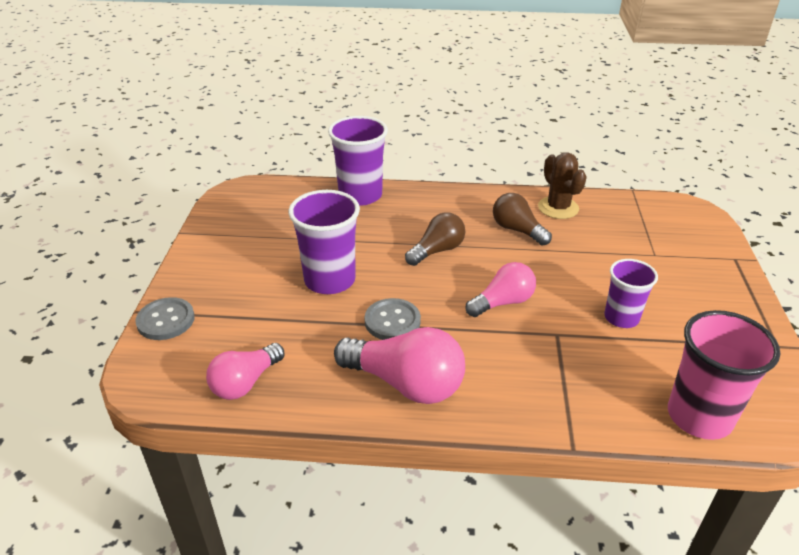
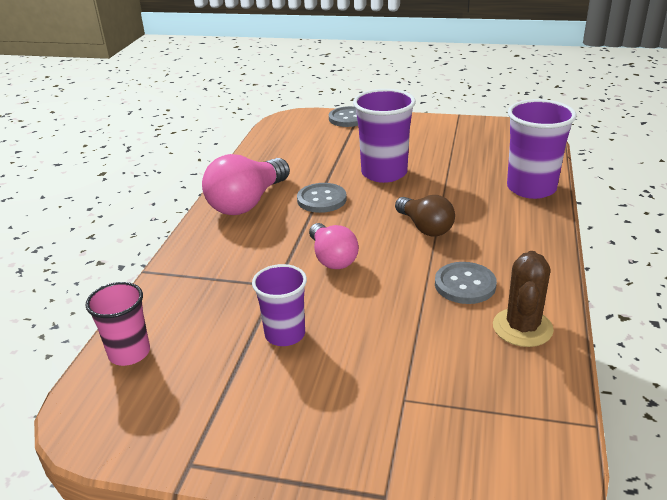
camera: 100 degrees right, 5 degrees down
(245, 382) = (276, 146): pink light bulb -> none
(517, 230) = (465, 285): brown light bulb -> grey button
(558, 208) = (522, 328): brown cactus -> brown cactus turned 60 degrees counterclockwise
(699, 416) = (129, 353): pink cup -> pink cup, size x0.63

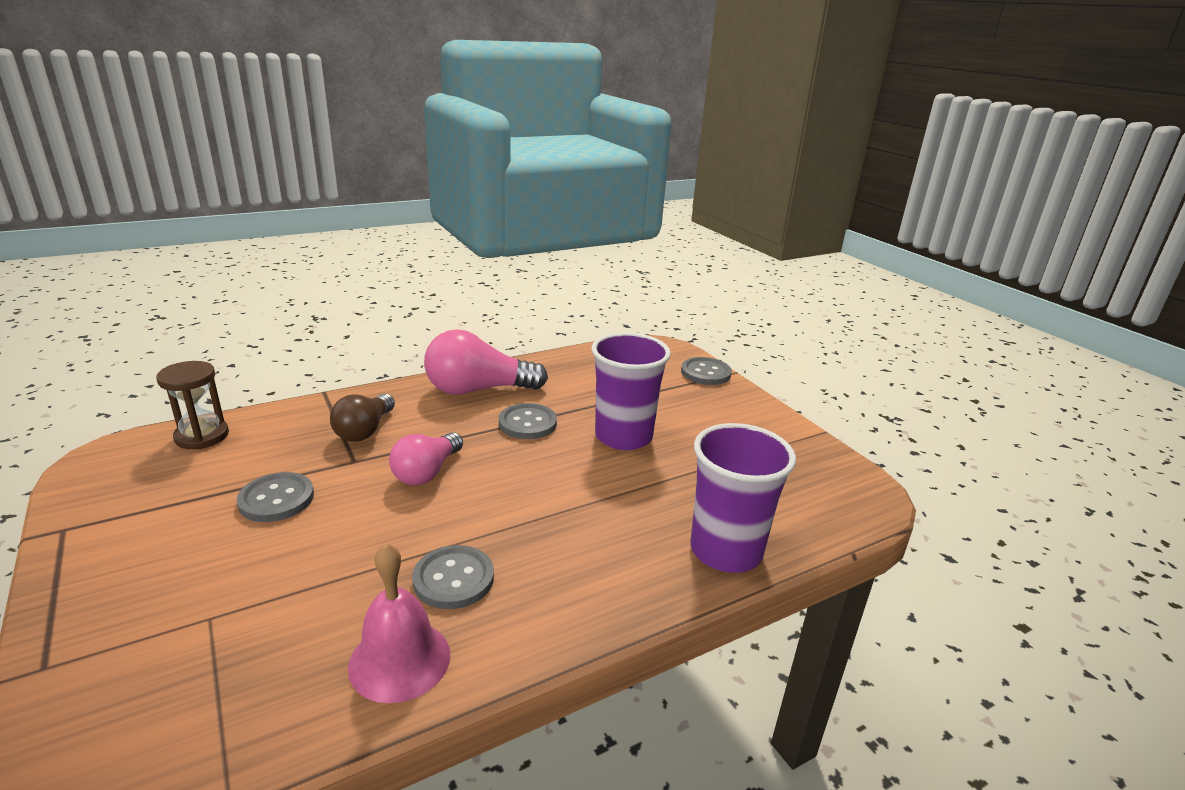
camera: 45 degrees right, 5 degrees down
(129, 353) = (202, 436): pink cup -> brown hourglass
(285, 334) = (276, 499): purple cup -> grey button
(425, 227) = (544, 505): brown light bulb -> brown light bulb (365, 430)
(522, 328) = (399, 660): brown cactus -> pink bell

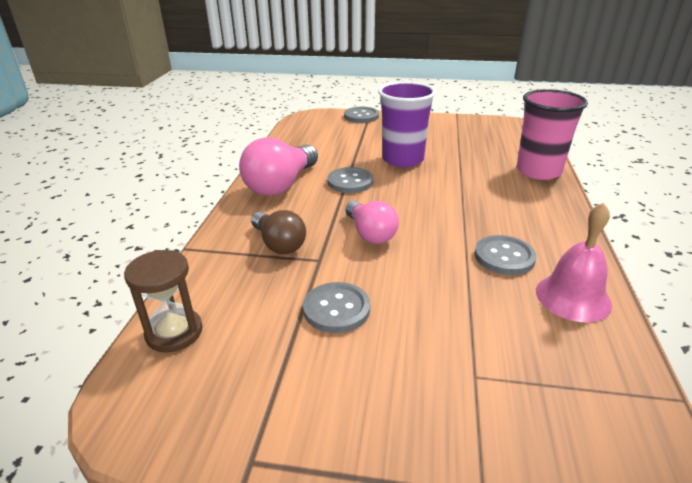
camera: 50 degrees left, 5 degrees up
(726, 551) = (538, 171): purple cup -> pink cup

